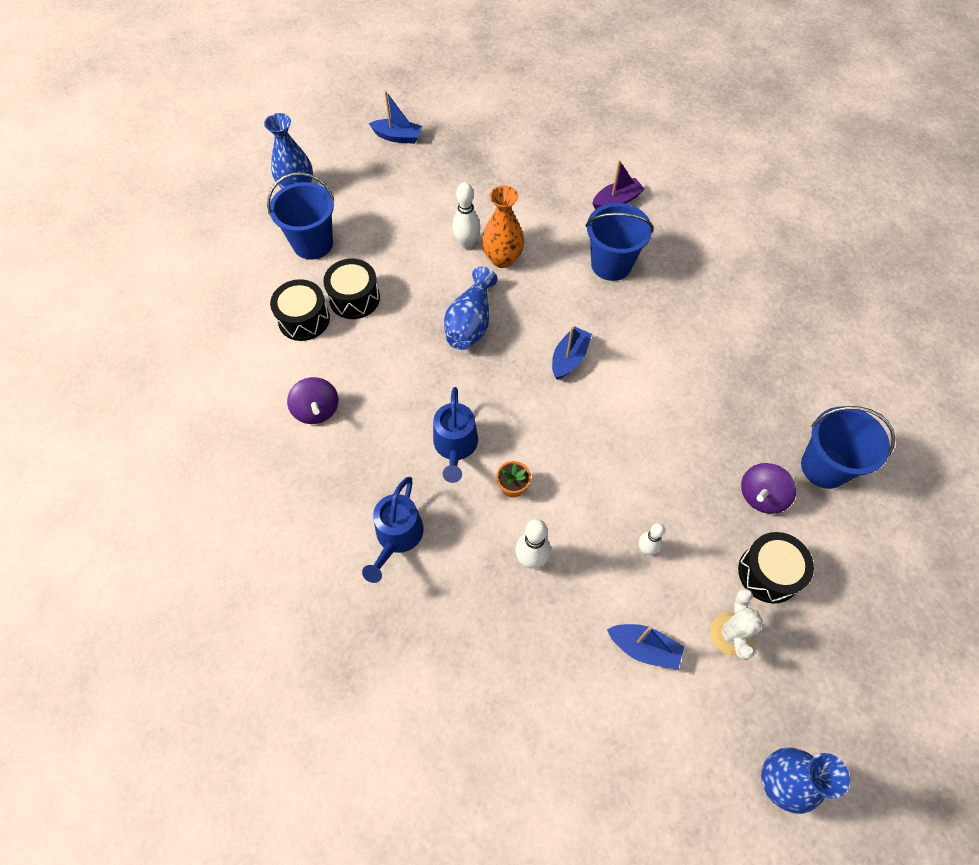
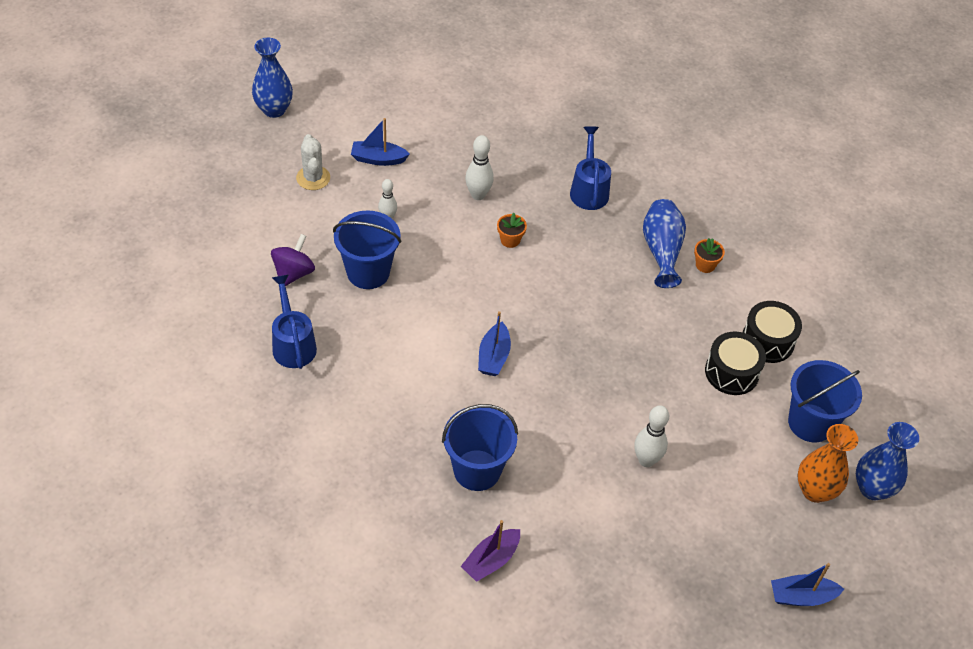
camera: 160 degrees right, 10 degrees down
(317, 410) = (705, 265): purple spinning top -> orange flower pot
(455, 447) = (571, 260): blue watering can -> blue watering can (293, 343)
(470, 323) = (604, 371): blue vase -> blue vase (661, 251)
(502, 259) = (599, 450): orange vase -> orange vase (815, 490)
(769, 573) = (285, 220): black drum -> none
(824, 467) = (236, 307): blue bucket -> blue bucket (368, 272)

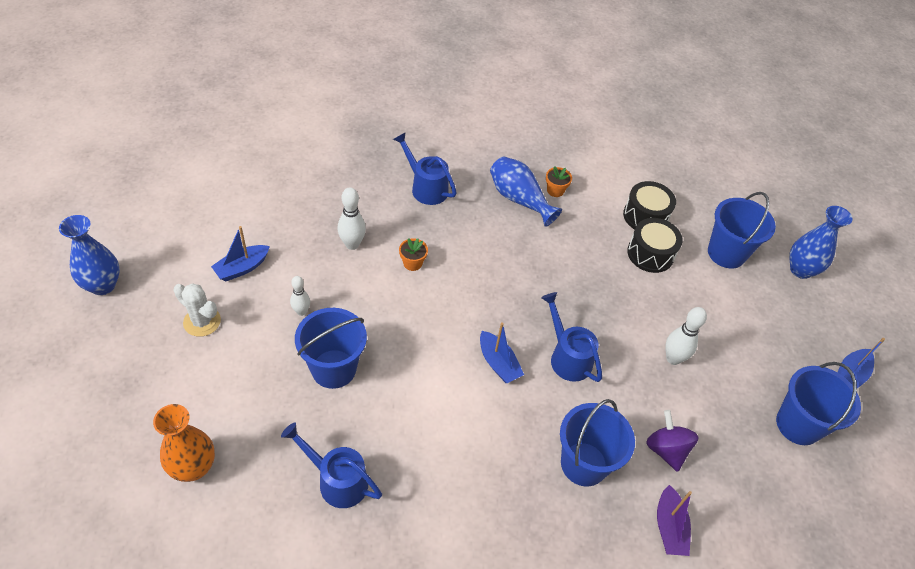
camera: 45 degrees left, 0 degrees up
(293, 273) = (272, 417): purple spinning top -> purple spinning top (666, 449)
(555, 392) = (567, 356): none -> blue watering can
(696, 588) = (798, 425): none -> blue bucket
(815, 490) = (777, 297): orange vase -> orange vase (193, 467)

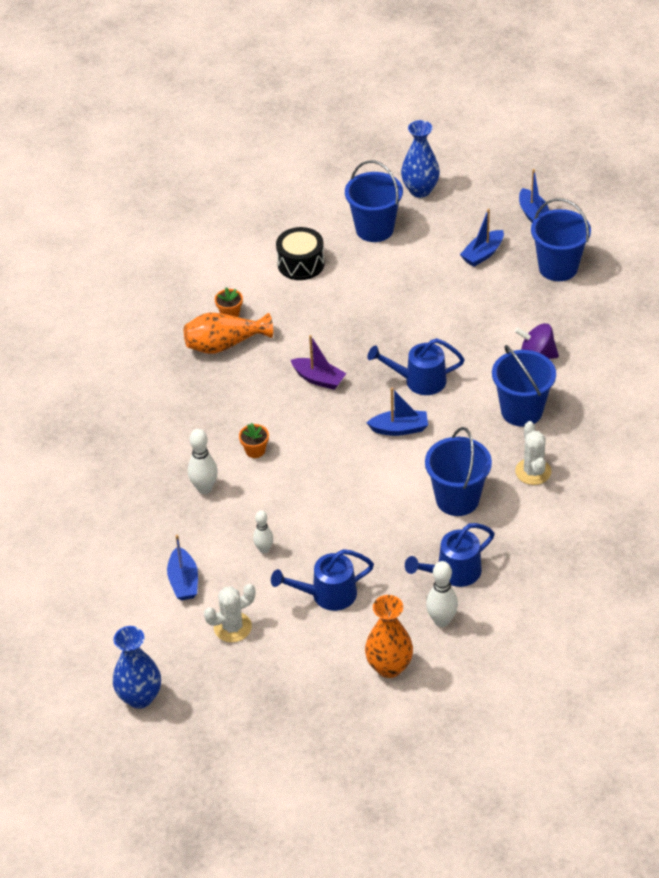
camera: 55 degrees left, 5 degrees down
(333, 369) = (341, 543): blue bucket -> blue bucket (457, 499)
(425, 187) = (164, 409): blue watering can -> blue watering can (326, 595)
(508, 507) = (533, 471): none -> white cactus
(519, 199) = (225, 344): blue vase -> orange vase
(650, 254) = (345, 279): black drum -> none
(669, 527) = (598, 383): purple boat -> purple boat (318, 379)
(673, 358) = (459, 314): white bowling pin -> white bowling pin (441, 620)
(763, 350) = (482, 254): none -> blue boat

